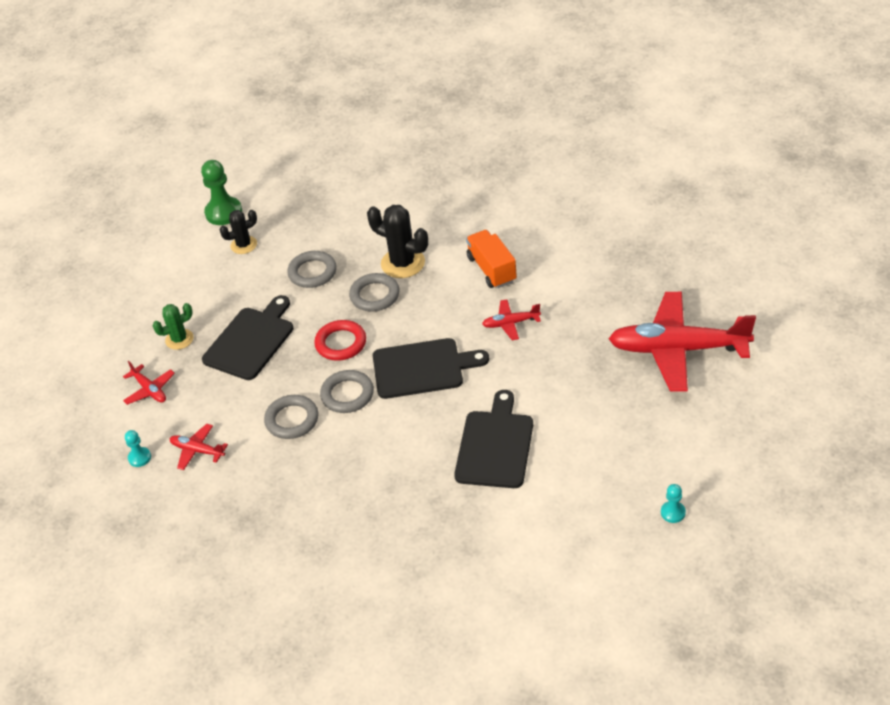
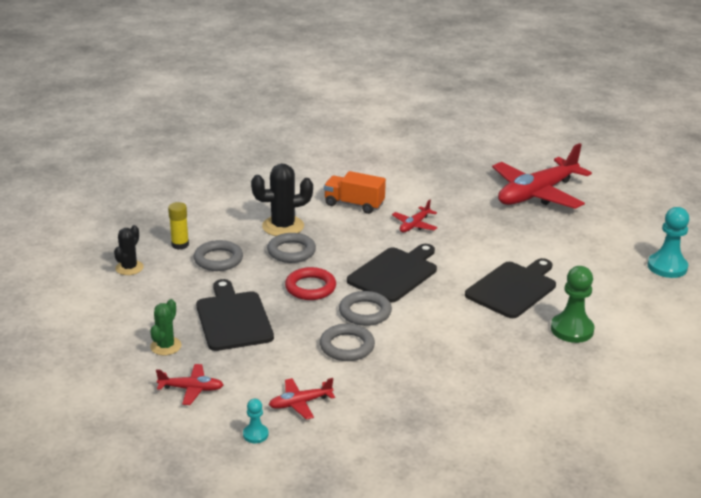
camera: 50 degrees left, 15 degrees down
(223, 212) = (76, 257): green pawn -> green pawn (572, 329)
(304, 240) = (180, 245): none -> yellow glue stick
(495, 446) = (513, 288): black cutting board -> black cutting board turned 75 degrees clockwise
(673, 512) = (667, 267): turquoise pawn -> turquoise pawn, size x1.92

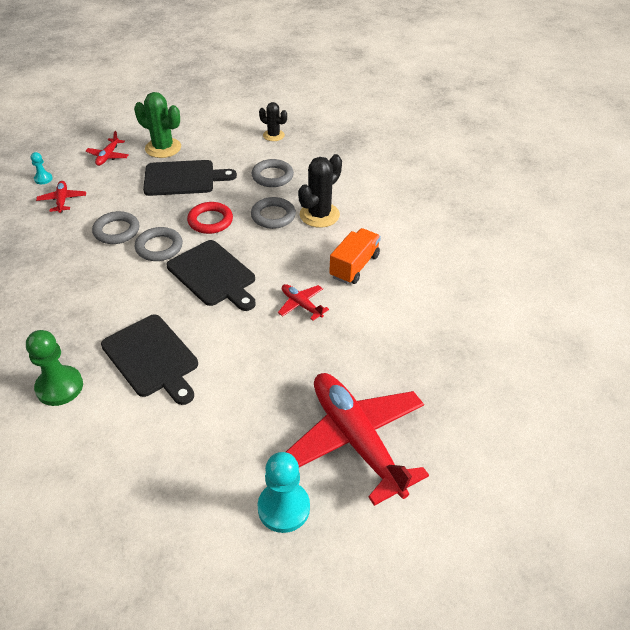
camera: 100 degrees right, 15 degrees up
(166, 346) = (163, 148): green cactus -> green cactus, size x1.61
(180, 245) = (302, 159): yellow glue stick -> none
(283, 226) = (319, 215): black cactus -> black cactus turned 45 degrees clockwise
(667, 267) = (133, 534): turquoise pawn -> turquoise pawn (283, 508)

